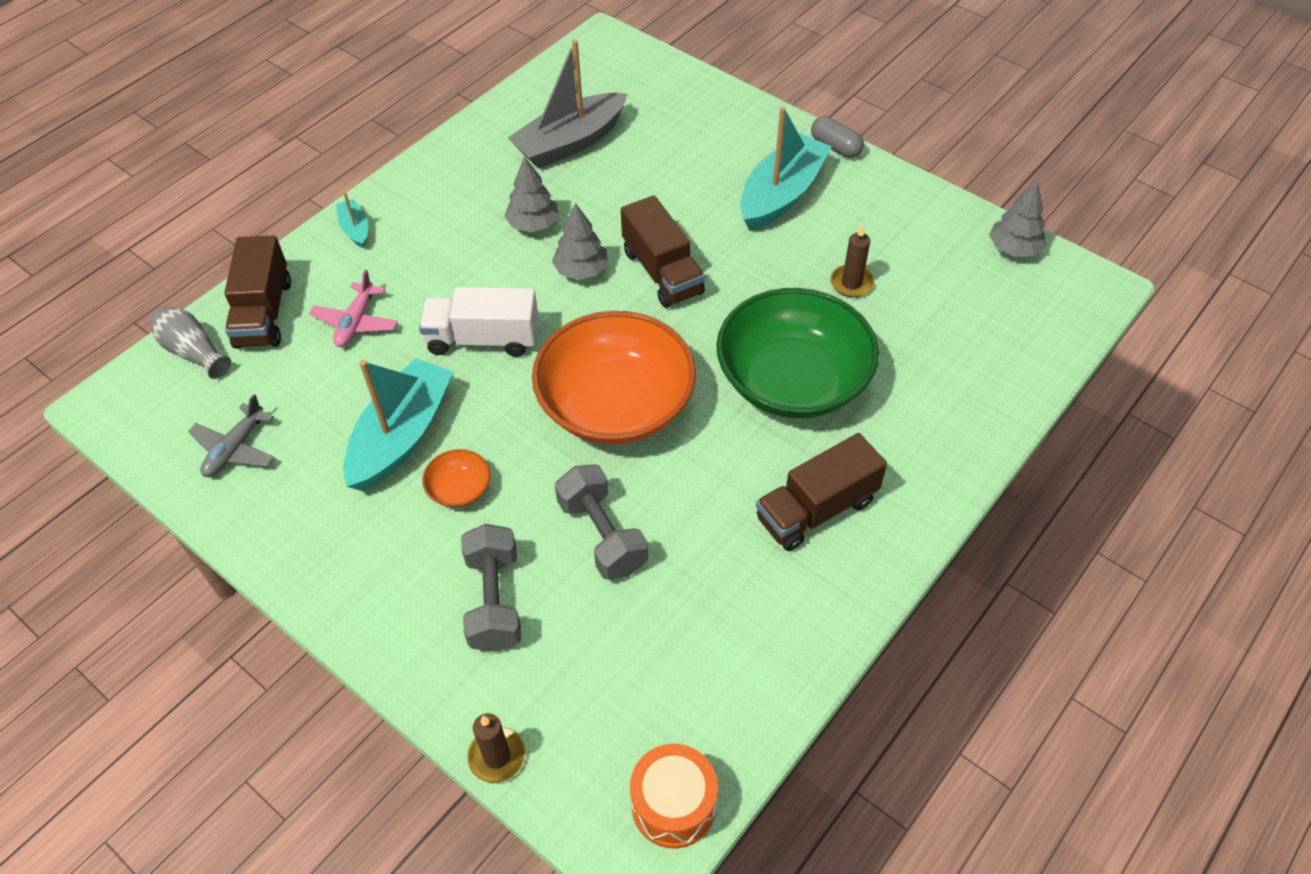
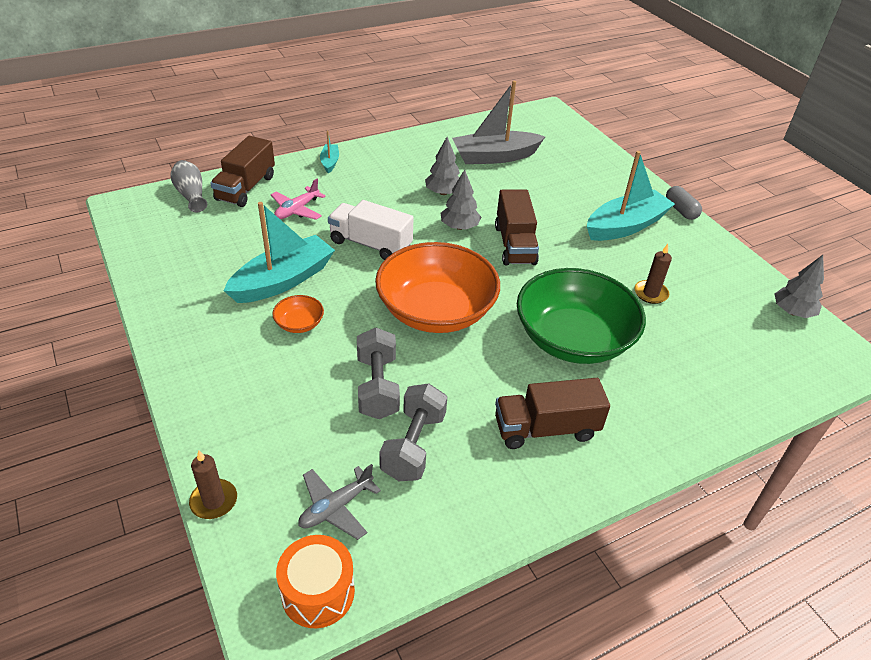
camera: 20 degrees right, 10 degrees down
(235, 449) = (178, 253): grey plane -> grey plane (336, 507)
(494, 601) = (278, 399): grey dumbbell -> grey dumbbell (413, 445)

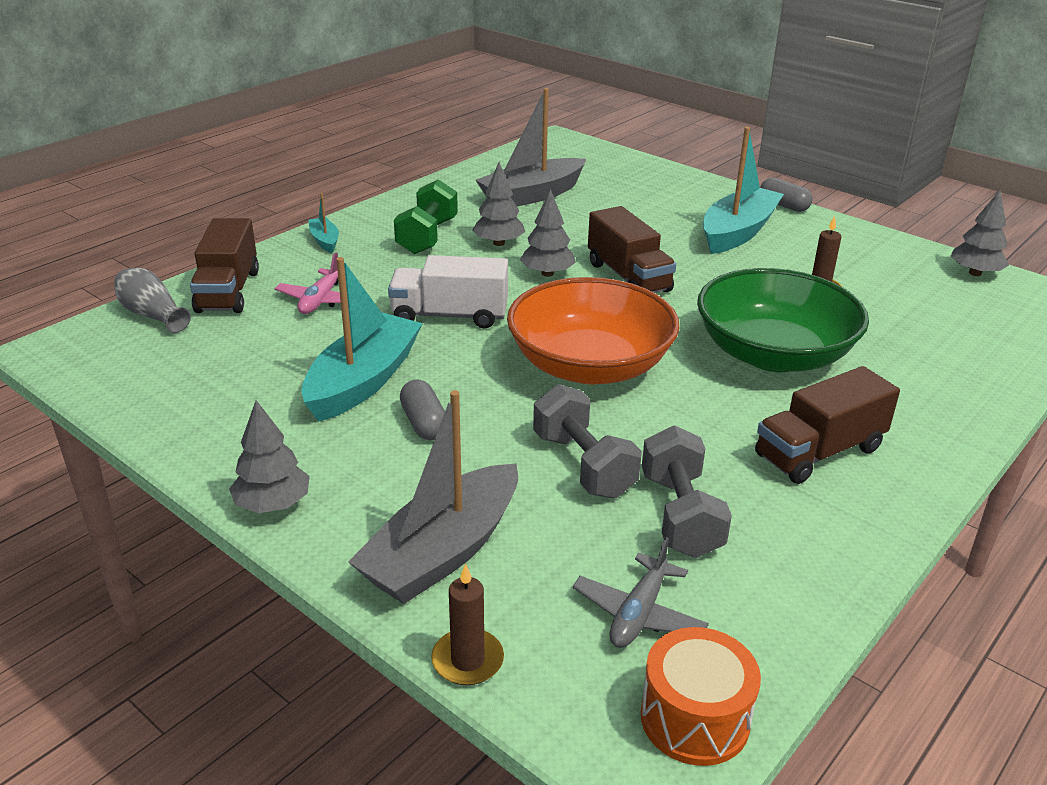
camera: 20 degrees left, 10 degrees down
(175, 355) = (273, 504): none -> grey tree
(249, 421) = (443, 552): none -> grey boat
(299, 323) = (424, 423): orange bowl -> grey capsule
(399, 175) = (427, 236): none -> green dumbbell

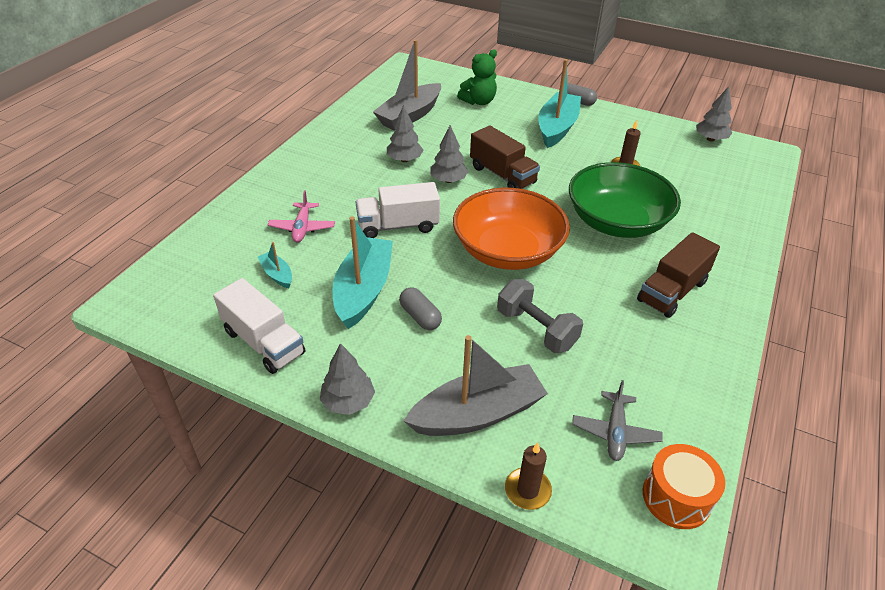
camera: 15 degrees left, 10 degrees up
(152, 315) = (184, 261): grey vase -> none
(201, 418) = (264, 342): none -> white truck
(228, 291) = (231, 231): brown truck -> none
(325, 241) = (281, 176): turquoise boat -> turquoise boat (277, 274)
(427, 236) = (353, 161): green dumbbell -> none
(443, 552) = (477, 414): grey boat -> grey boat turned 135 degrees counterclockwise
(638, 190) = (479, 101): none -> green teddy bear
(680, 515) = (610, 355): grey dumbbell -> none

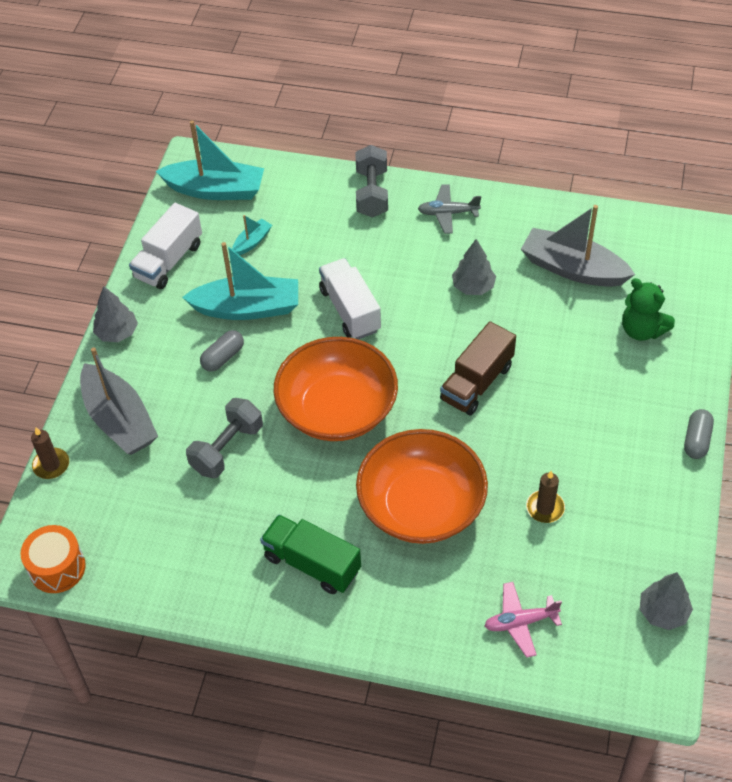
camera: 80 degrees right, 10 degrees up
(267, 192) = (372, 193): none -> grey dumbbell
(302, 228) = (323, 238): pink plane -> pink plane (520, 622)
(448, 180) = (447, 334): grey tree -> none
(557, 128) = (611, 424): turquoise boat -> turquoise boat (215, 190)
(615, 432) = (116, 521): grey plane -> grey plane (448, 213)
(617, 222) = (421, 505): green bowl -> orange bowl
(672, 291) = (312, 564): brown truck -> green truck

